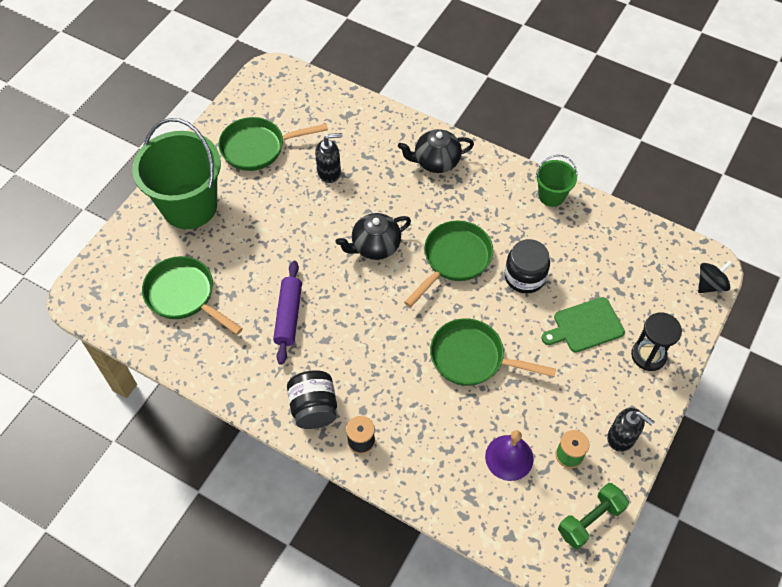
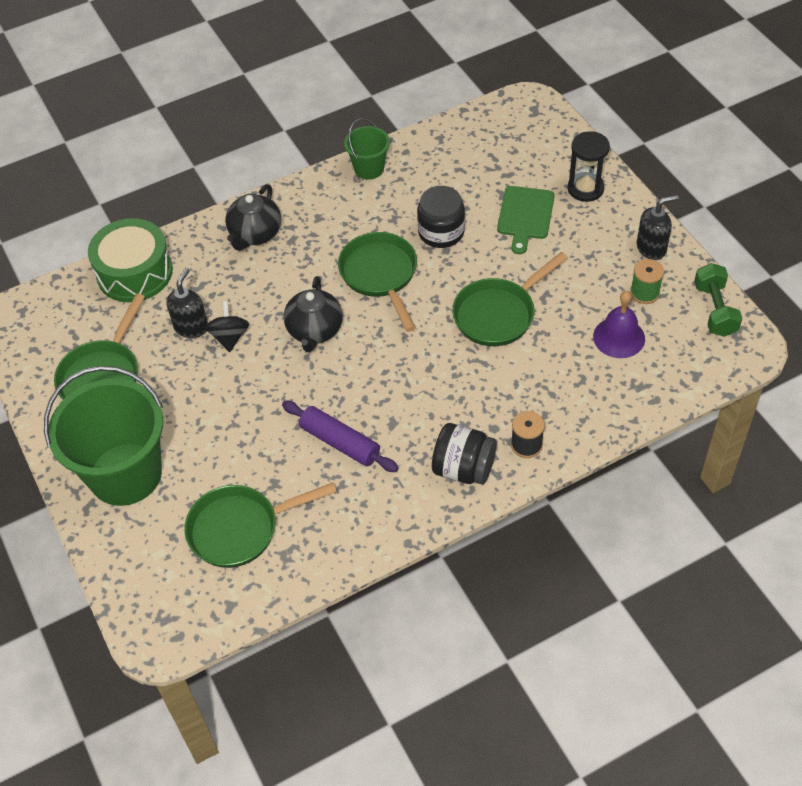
camera: 55 degrees left, 5 degrees down
(353, 114) = (135, 272): none -> green drum
(710, 284) = (547, 112): black spinning top -> black spinning top (230, 337)

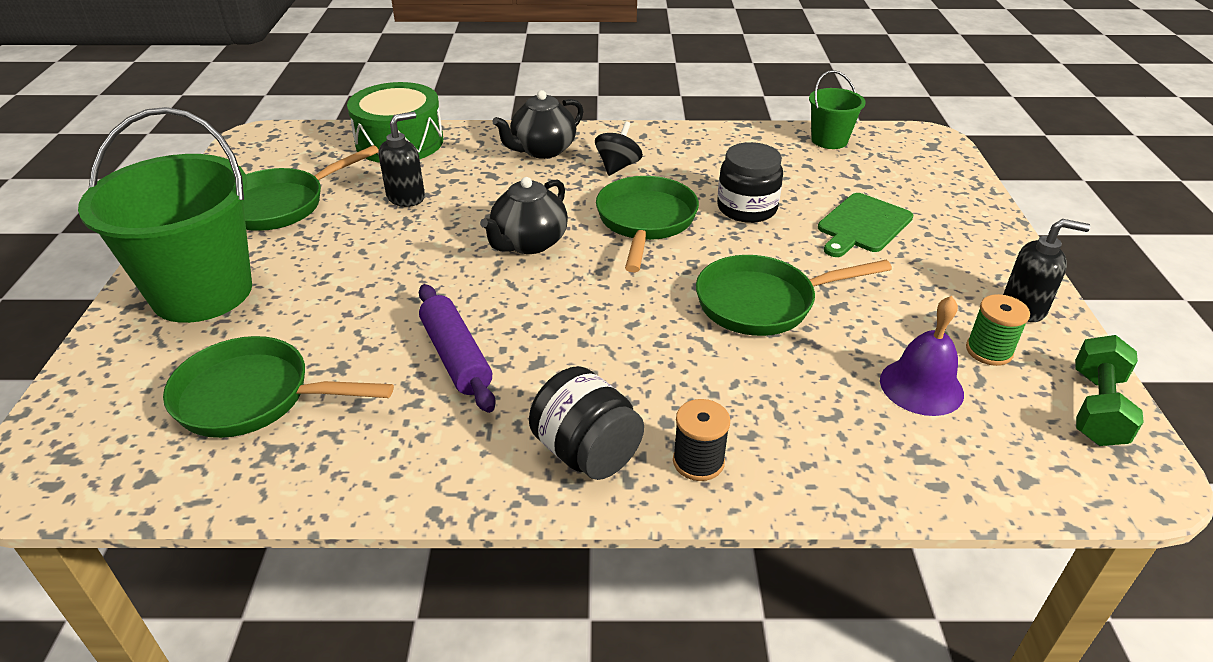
camera: 25 degrees right, 15 degrees down
(230, 337) = (435, 218): black spinning top -> black spinning top (618, 166)
(369, 168) = (706, 138): green bucket -> green bucket (829, 140)
(585, 188) = (959, 225): black hourglass -> none

